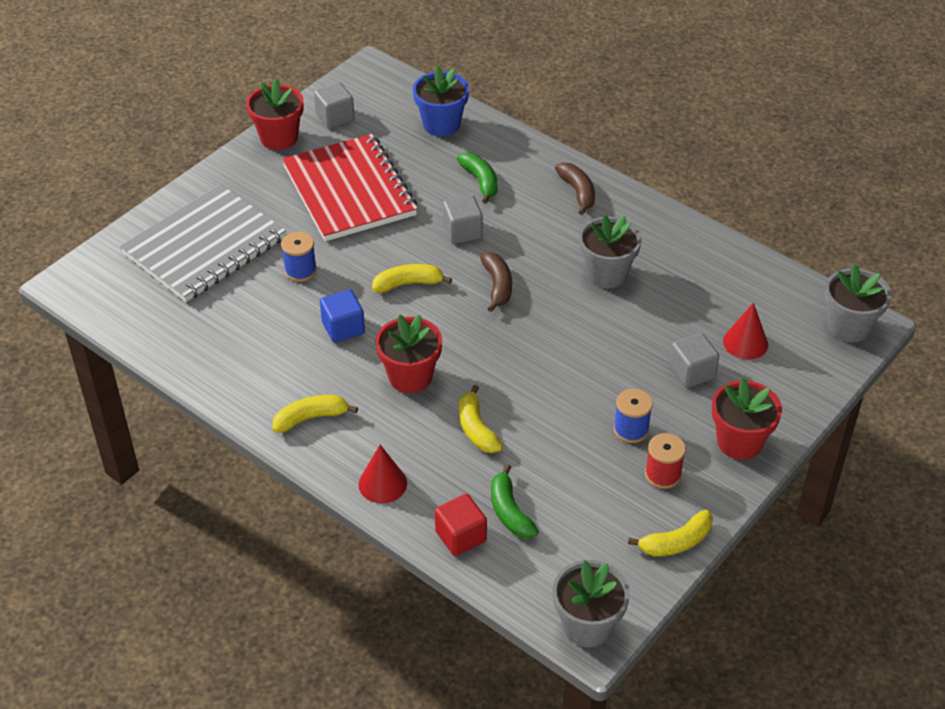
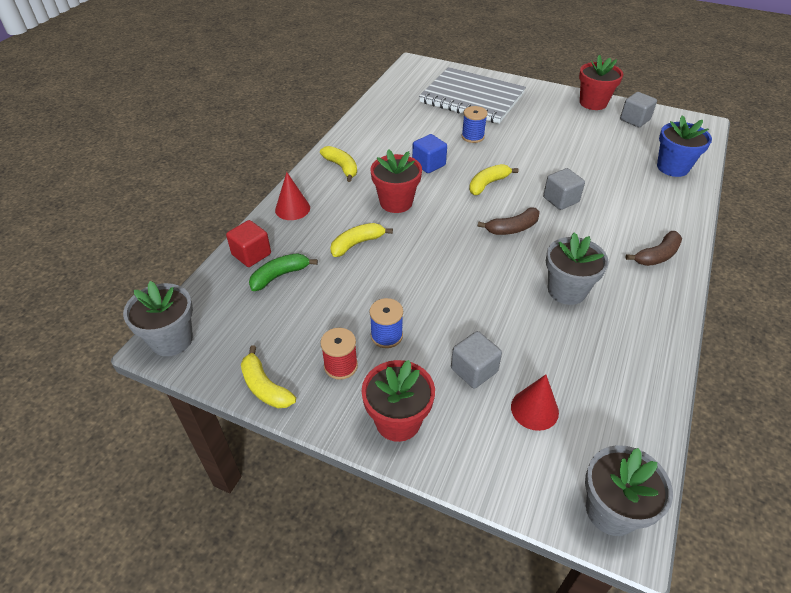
camera: 75 degrees right, 0 degrees up
(350, 191) = (564, 140): red notebook -> none
(408, 284) = (488, 184): yellow banana -> yellow banana turned 105 degrees counterclockwise
(480, 181) = (624, 198): green banana -> none

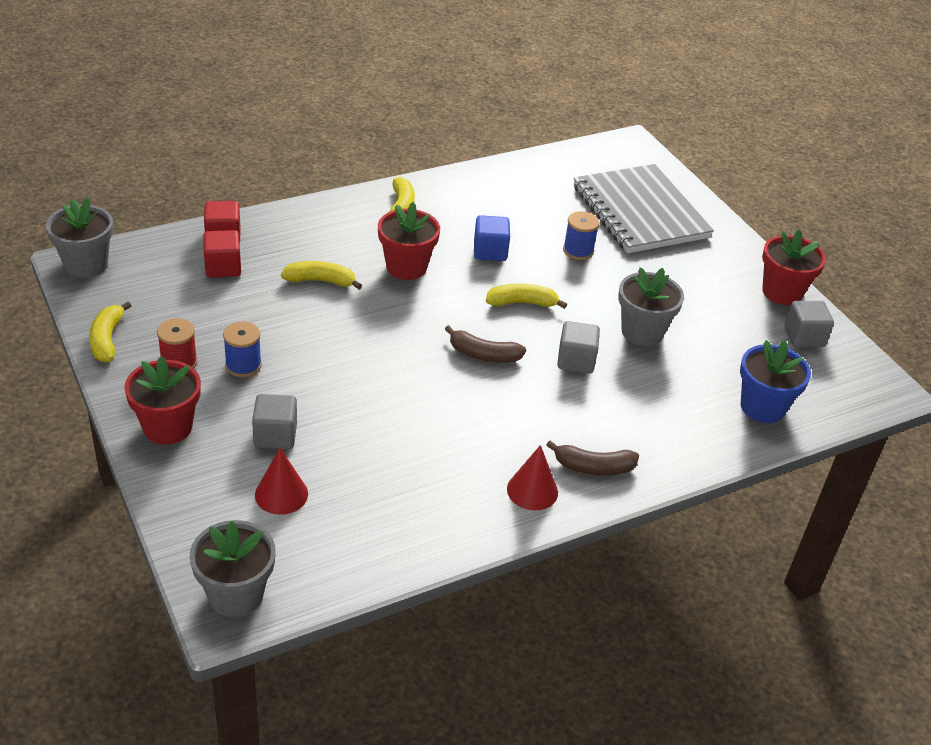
camera: 35 degrees right, 5 degrees down
(280, 276) = (223, 267): green banana -> red cube
(292, 208) = (306, 219): red cone -> red cone (532, 490)
(567, 290) = (451, 435): grey flower pot -> grey flower pot (642, 332)

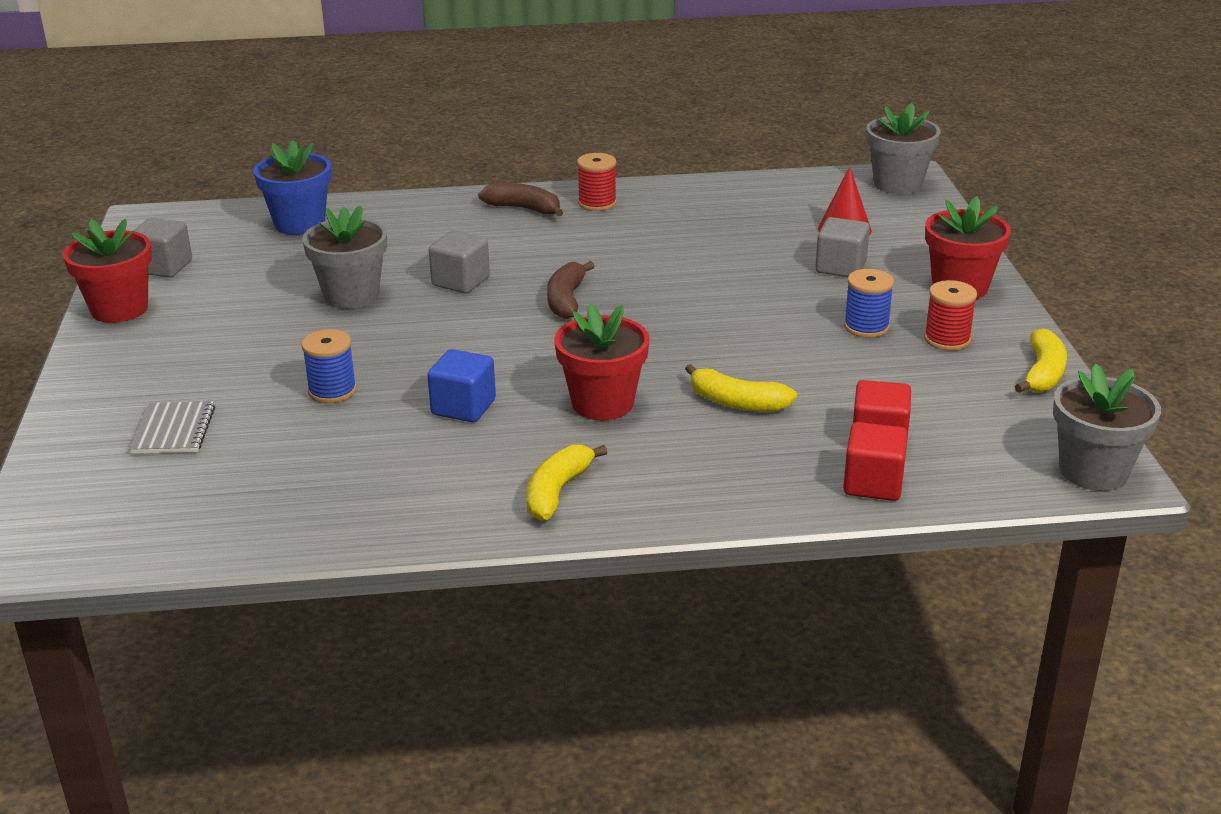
camera: 155 degrees left, 10 degrees down
(483, 355) = (566, 300): brown banana -> brown banana turned 120 degrees counterclockwise
(522, 303) = (473, 342): yellow banana -> none
(532, 490) = (597, 203): red cone -> red spool
(639, 212) = (174, 430): grey notebook -> grey notebook, size x0.41

